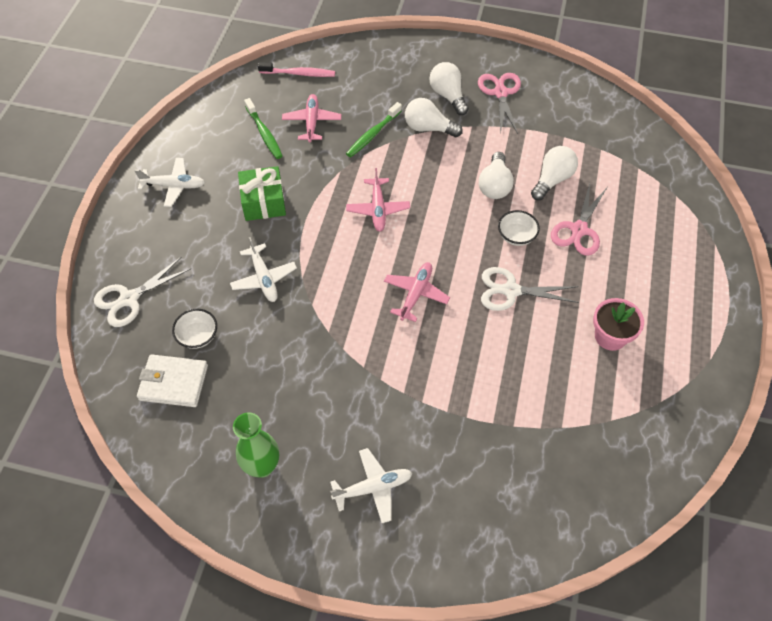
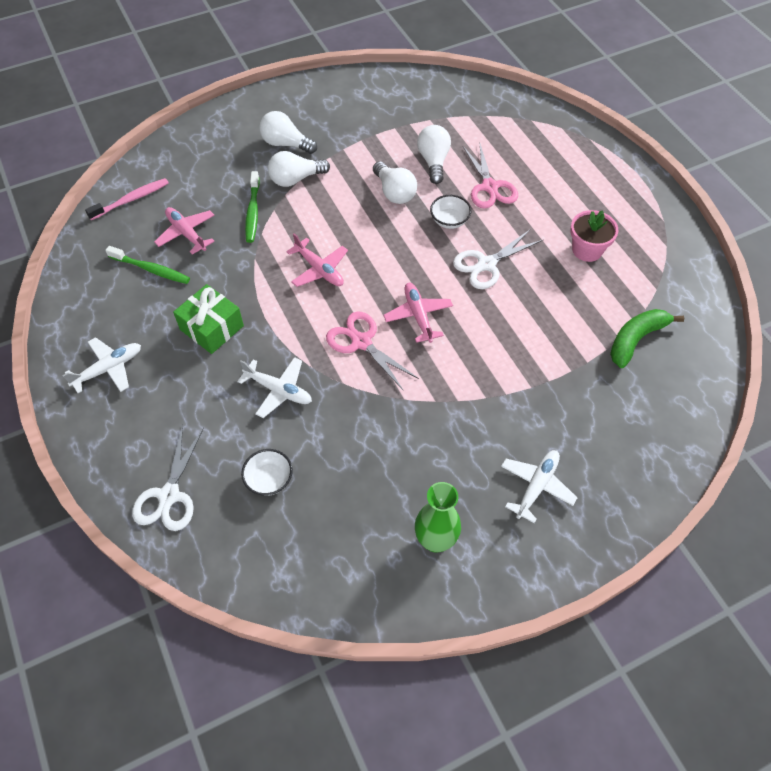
camera: 40 degrees left, 0 degrees up
(173, 382) = (288, 534): white wallet -> none
(500, 93) = (326, 117): pink scissors -> pink scissors (361, 342)
(574, 439) = (636, 340): none -> green banana

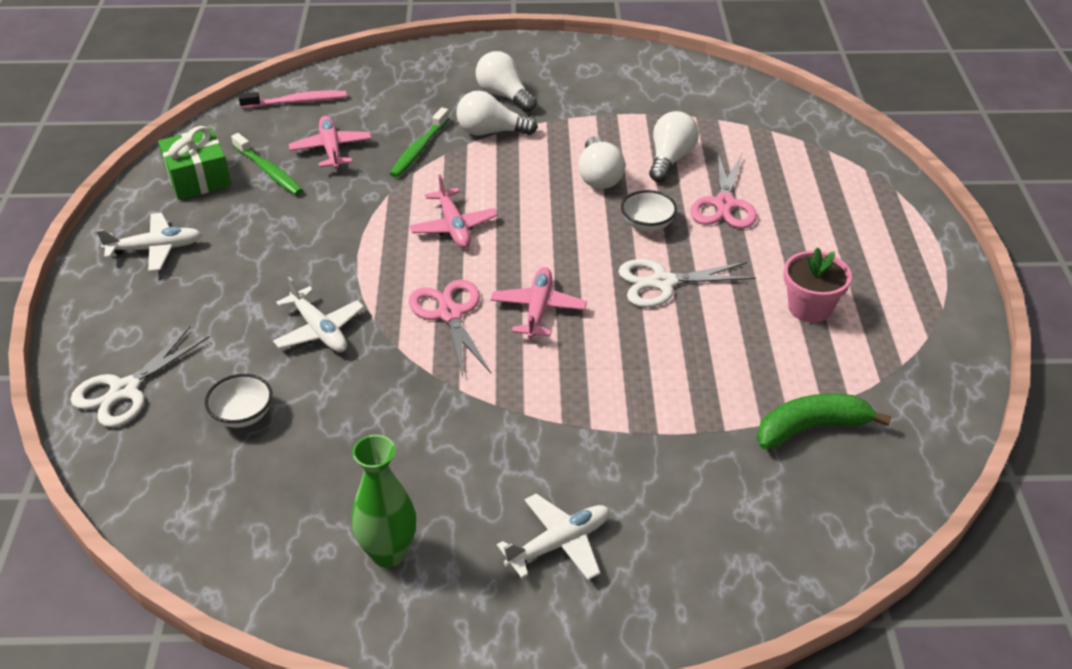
camera: 25 degrees right, 15 degrees down
(212, 328) = (291, 245): green gift -> green gift (198, 178)

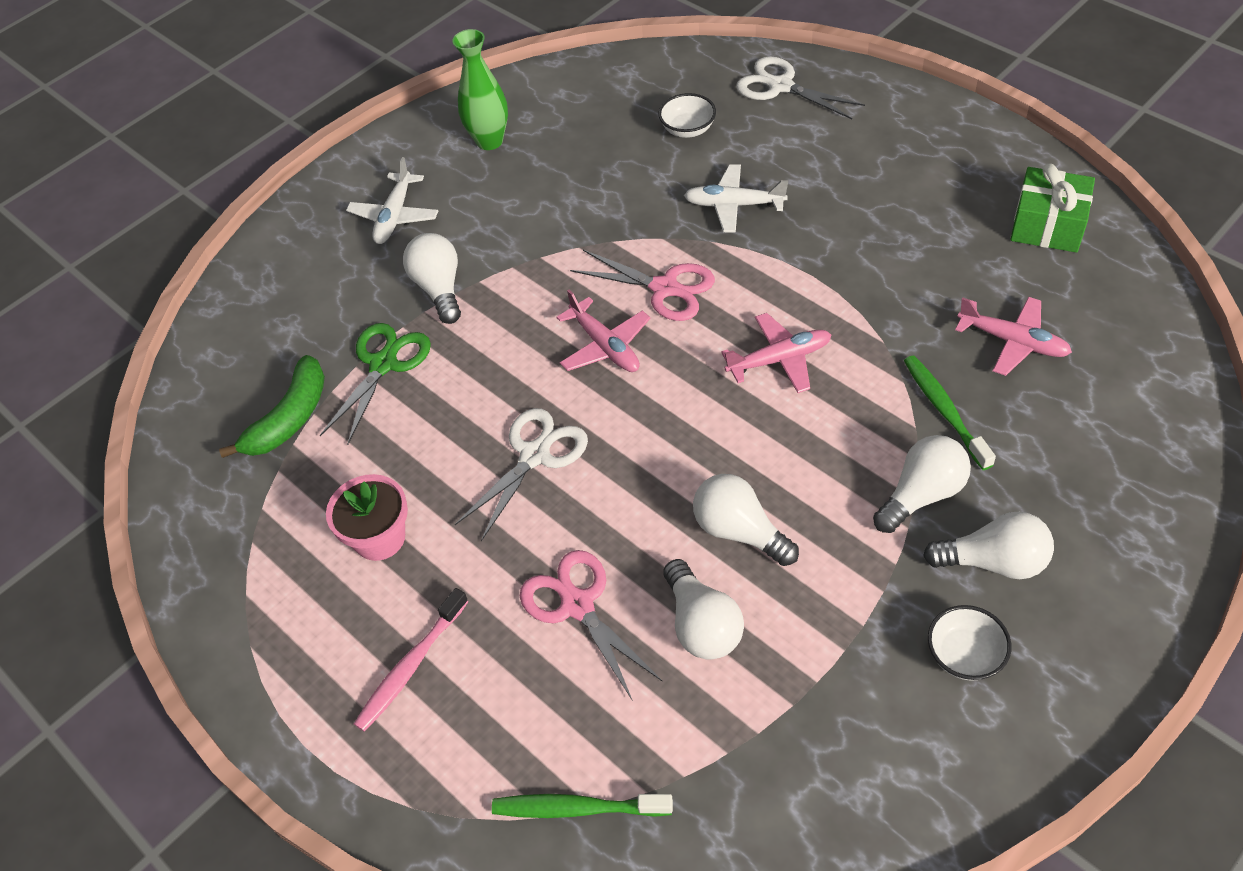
camera: 140 degrees right, 10 degrees up
(125, 390) = (780, 86): white scissors -> white scissors turned 45 degrees counterclockwise
(155, 249) = (950, 158): white plane -> none
(268, 171) = (1014, 277): green toothbrush -> green toothbrush (578, 808)
(296, 102) = (1148, 362): pink toothbrush -> pink toothbrush (411, 666)
(453, 227) = (779, 359): pink plane -> pink plane turned 135 degrees clockwise
(597, 441) = (439, 288): none -> white light bulb
(647, 224) = (622, 510): white bowl -> white bowl (964, 655)
(702, 414) = (383, 364): none -> green scissors

